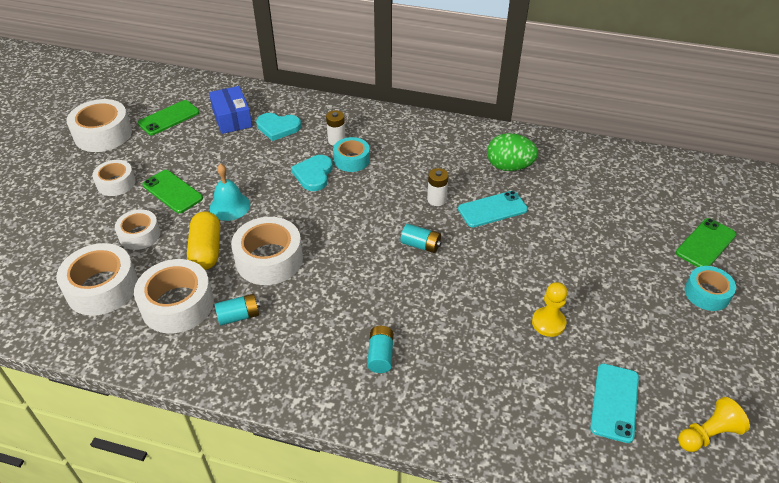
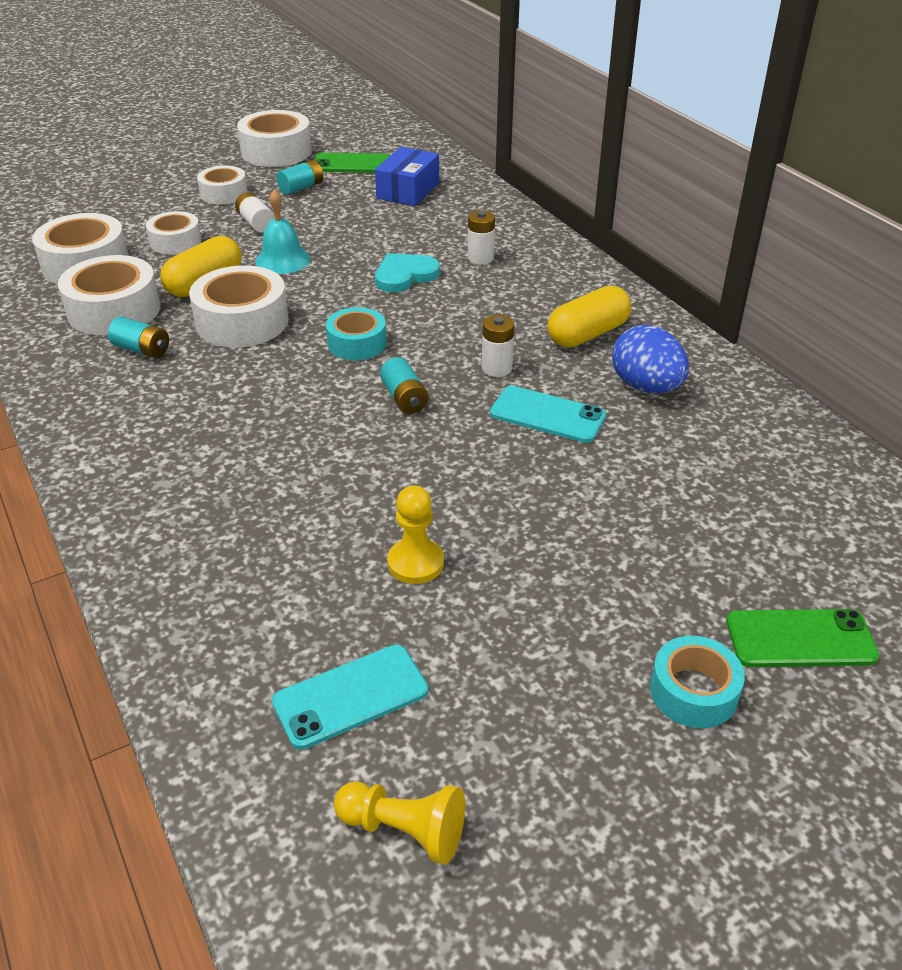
camera: 45 degrees right, 5 degrees down
(172, 191) = (256, 223): green phone -> white battery
(278, 127) = (439, 218): turquoise heart -> none
(351, 160) = (466, 283): turquoise tape -> turquoise tape (357, 343)
(380, 355) = (198, 464): turquoise battery -> turquoise battery (301, 188)
(448, 154) = (587, 334): none -> yellow capsule
(509, 167) = (646, 387): green egg -> blue egg

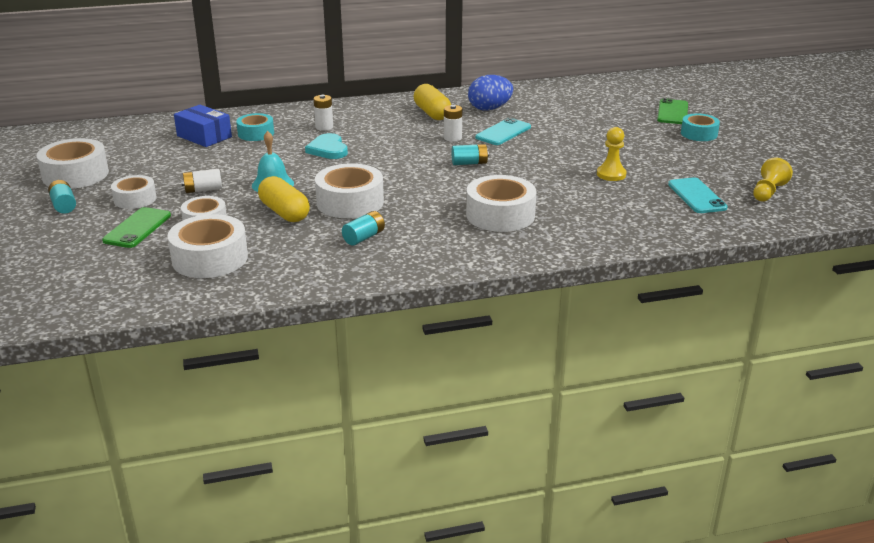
camera: 75 degrees left, 10 degrees down
(114, 310) = (298, 247): white tape -> white tape (500, 215)
(301, 188) = (158, 170): turquoise battery -> turquoise battery (64, 205)
(351, 164) = (136, 150): green phone -> green phone (137, 228)
(357, 343) = (402, 170): turquoise tape -> turquoise tape (256, 133)

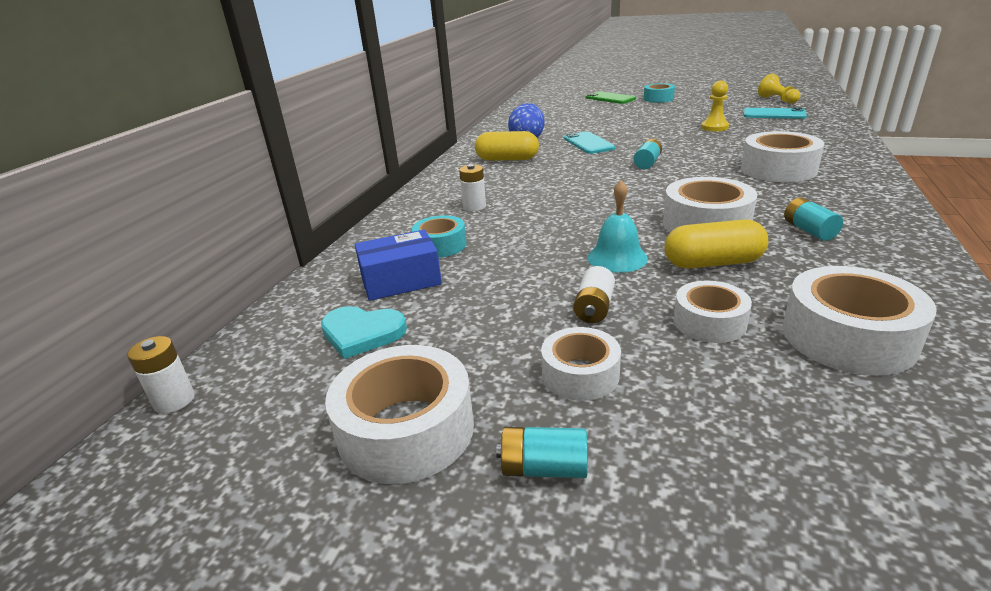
camera: 55 degrees left, 0 degrees up
(137, 228) = (704, 389): green phone -> none
(328, 149) = (542, 214): turquoise heart -> turquoise heart (362, 333)
(452, 138) = (579, 160): white battery -> white battery (174, 400)

